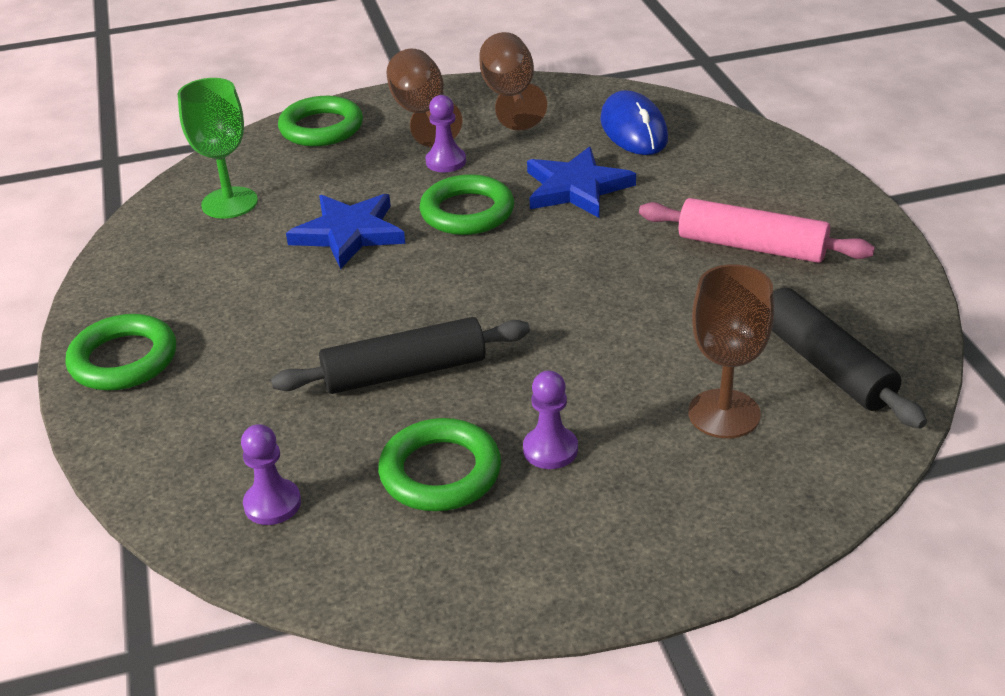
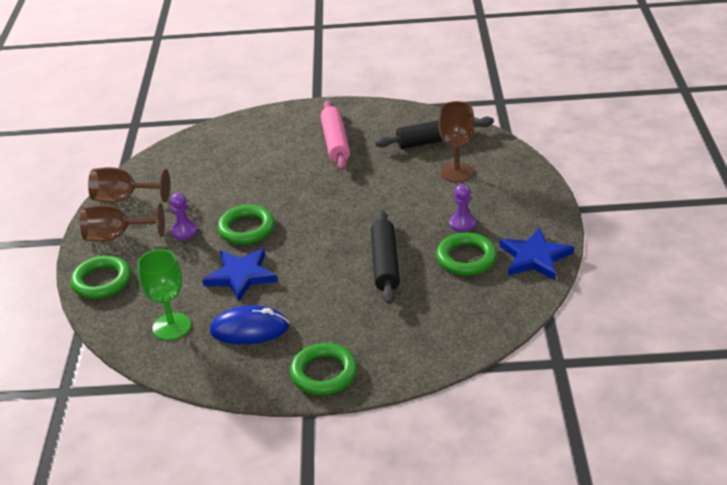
camera: 75 degrees left, 0 degrees up
(272, 504) = (470, 314): purple pawn -> none
(576, 188) = (247, 187): blue star -> blue star (535, 257)
(633, 130) = (198, 160): blue mouse -> blue mouse (249, 329)
(751, 247) = (336, 142): pink rolling pin -> pink rolling pin turned 45 degrees counterclockwise

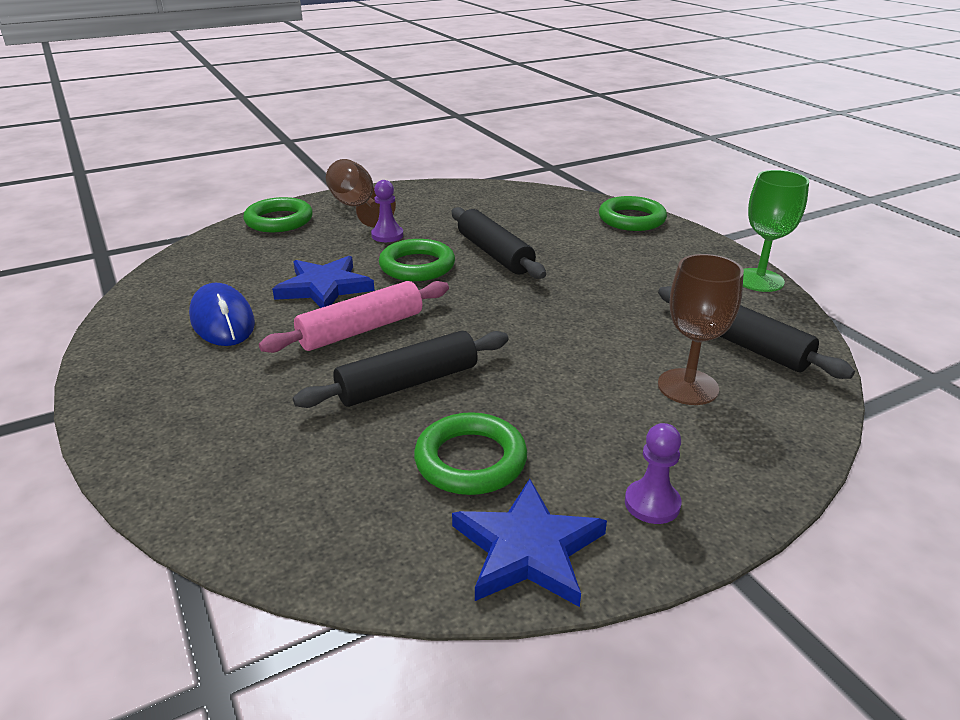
camera: 60 degrees right, 5 degrees down
(124, 199) = (421, 193): brown goblet -> none
(172, 326) = (214, 274): green goblet -> green goblet (759, 280)
(259, 192) = (494, 254): none -> black rolling pin
(324, 373) = (141, 399): green ring -> green ring (631, 219)
(336, 142) = (645, 272): pink rolling pin -> pink rolling pin (361, 330)
(462, 223) = (559, 430): purple pawn -> purple pawn (652, 503)

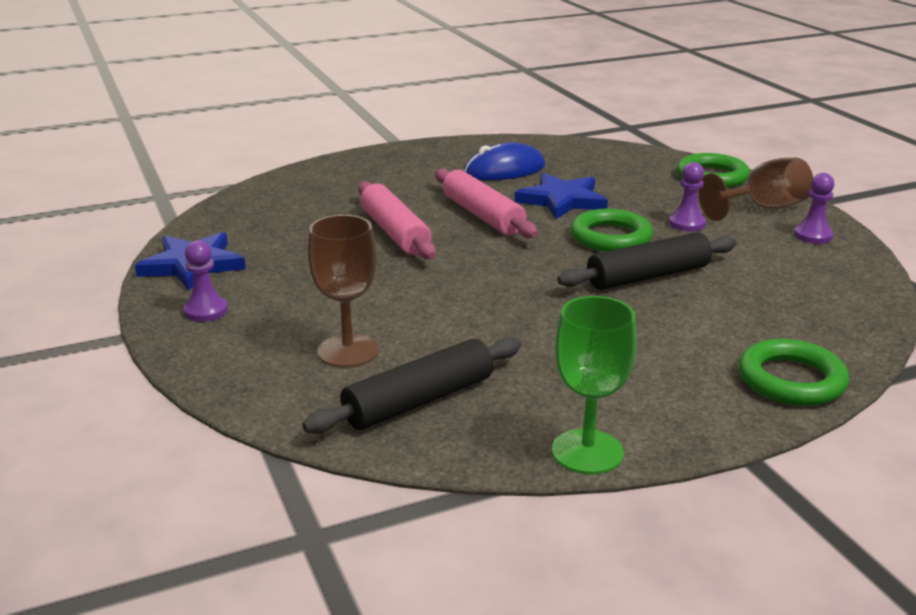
camera: 95 degrees right, 5 degrees down
(408, 383) = (395, 232): black rolling pin -> pink rolling pin
(411, 196) = (812, 235): none -> purple pawn
(470, 460) = (289, 251): green ring -> none

